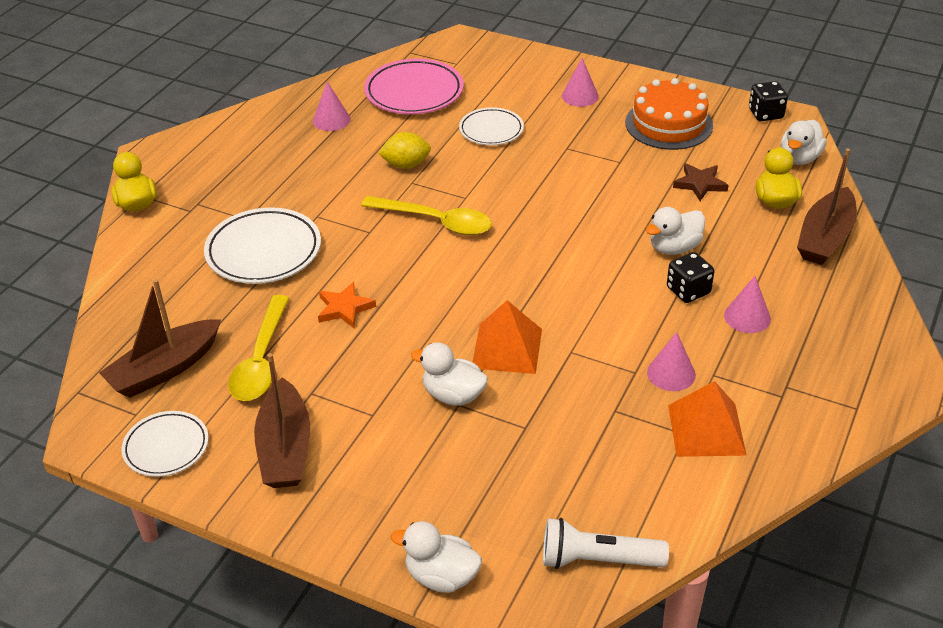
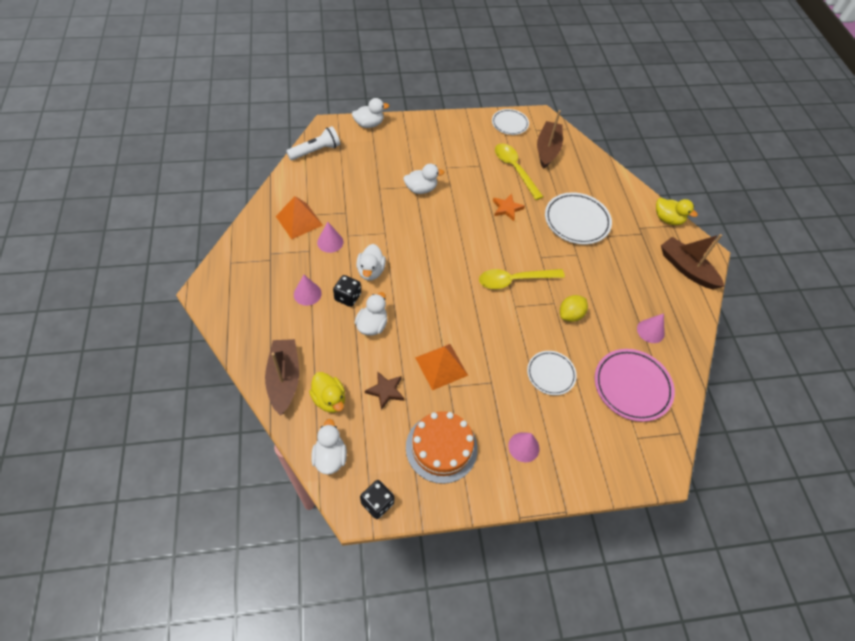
camera: 140 degrees right, 15 degrees up
(285, 448) = (466, 141): brown boat -> brown boat (686, 268)
(507, 348) = (415, 221): orange pyramid -> orange pyramid (441, 366)
(632, 309) = (371, 271): none -> white duck

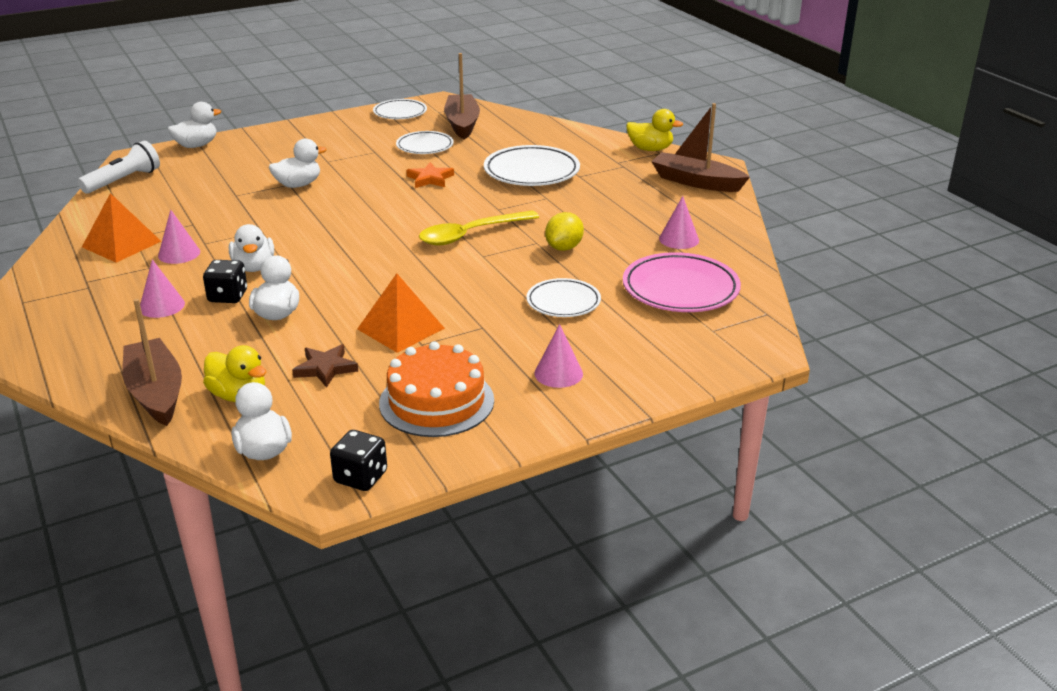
camera: 15 degrees left, 25 degrees down
(514, 169) = (425, 146): yellow spoon -> white plate

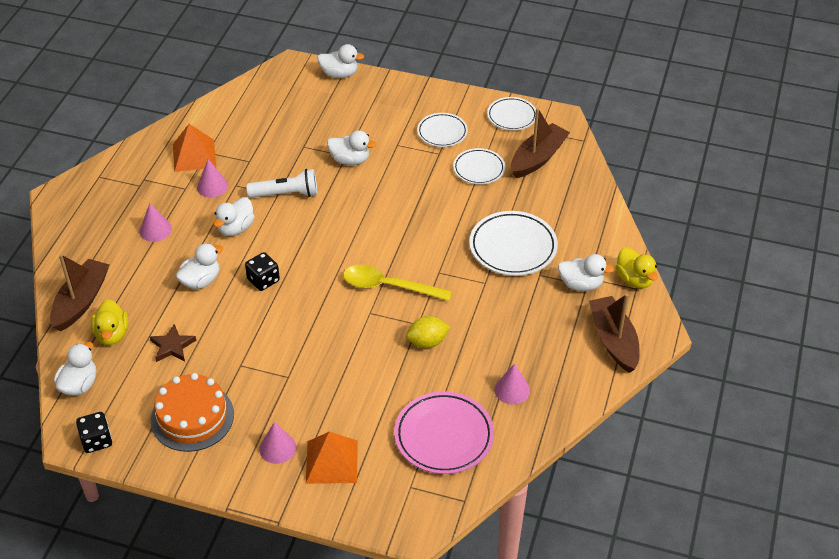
camera: 45 degrees right, 15 degrees up
(124, 180) = (260, 88): white flashlight -> white flashlight (286, 194)
(228, 296) = (194, 246): black dice -> black dice (263, 280)
(400, 328) = (245, 343): orange pyramid -> orange pyramid (331, 462)
(430, 179) = (437, 209): orange star -> none
(563, 302) = (359, 392): white plate -> white plate (442, 132)
(618, 167) = (581, 284): none -> white duck

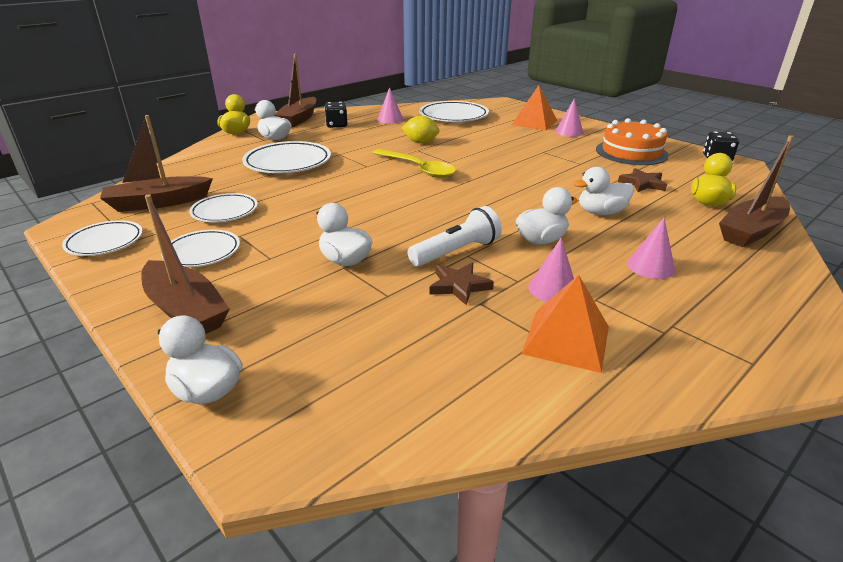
camera: 150 degrees left, 15 degrees down
(79, 385) = (739, 184): white duck -> none
(263, 280) = (532, 198): black dice -> black dice (336, 125)
(267, 168) = (459, 286): none -> brown star
(286, 194) = (456, 252): white flashlight -> white flashlight turned 120 degrees clockwise
(398, 99) = (186, 310): none -> brown boat
(444, 436) = (453, 116): pink plate -> white plate

